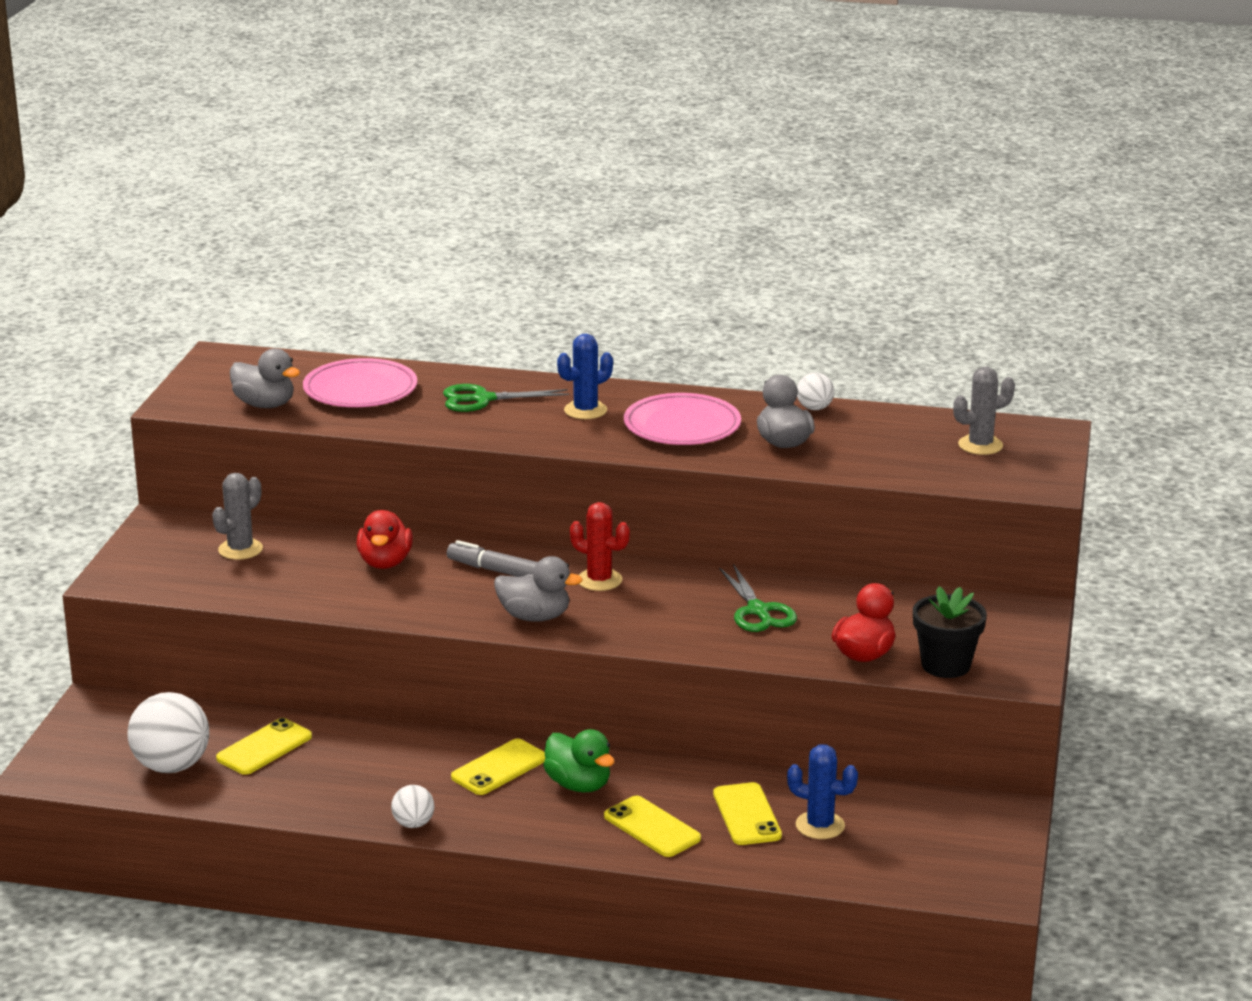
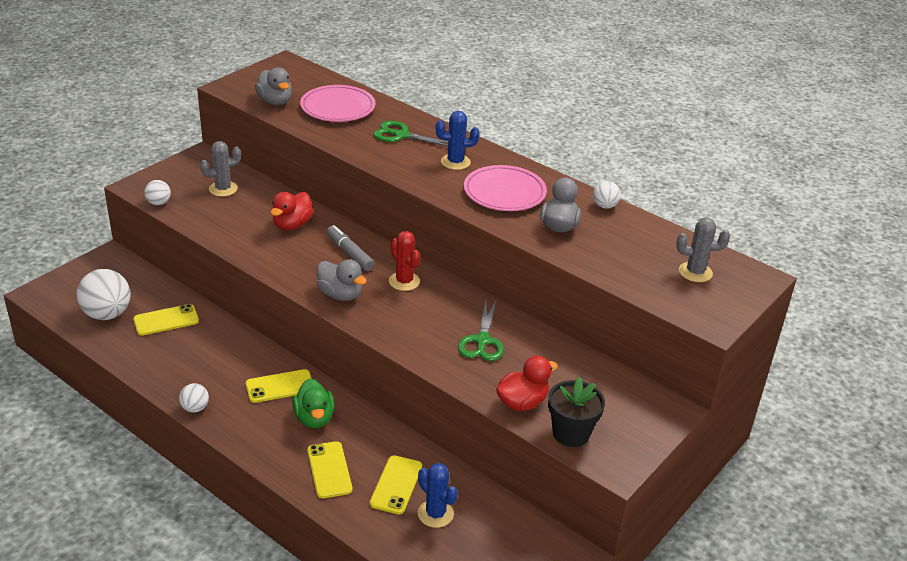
camera: 25 degrees right, 10 degrees up
(168, 590) = (159, 203): none -> white ball

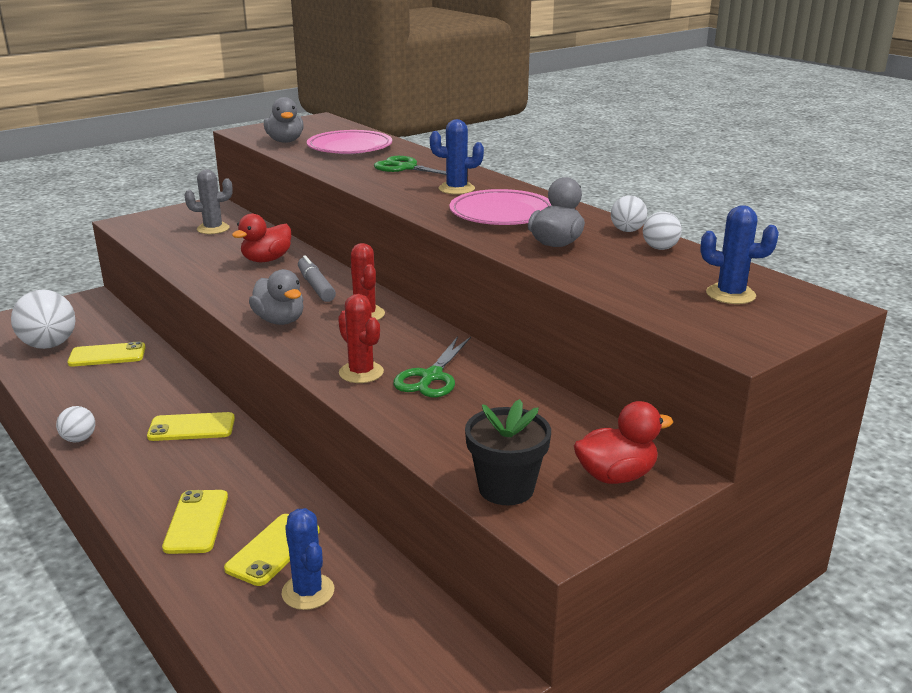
camera: 15 degrees right, 10 degrees down
(159, 203) = (137, 235): white ball -> white ball (660, 248)
(314, 418) = (212, 464): green duck -> none
(429, 342) = (361, 372): none -> red cactus
(522, 403) = (452, 446): red duck -> red duck (616, 476)
(695, 272) = (730, 294): grey cactus -> blue cactus

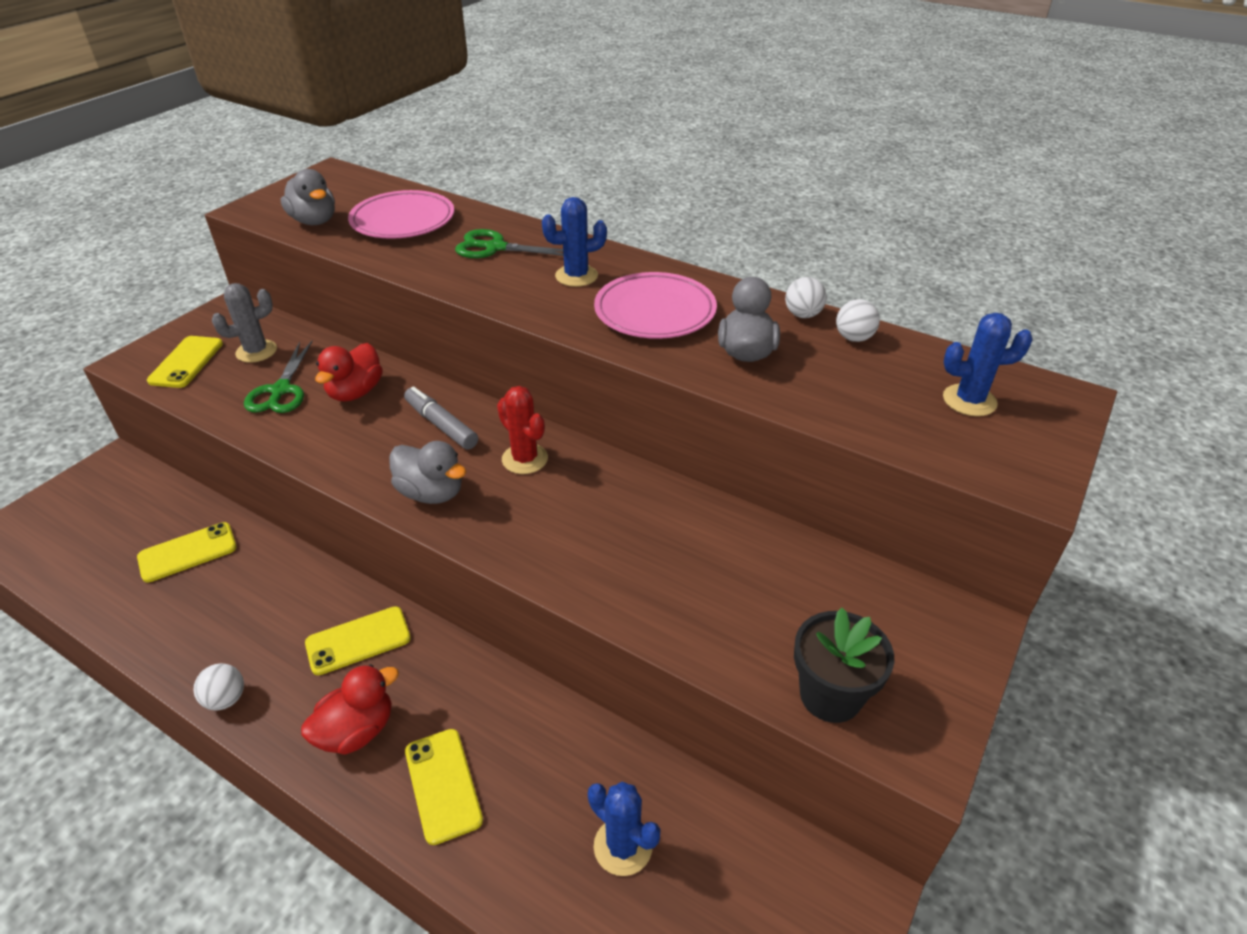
camera: 20 degrees left, 15 degrees up
(49, 345) = (99, 554): white ball -> none
(273, 549) = (552, 798): yellow phone -> yellow phone (186, 362)
(361, 372) = (575, 556): red cactus -> none
(431, 377) = (655, 542): green scissors -> green scissors (281, 390)
(616, 476) = (922, 641): red duck -> red duck (357, 731)

